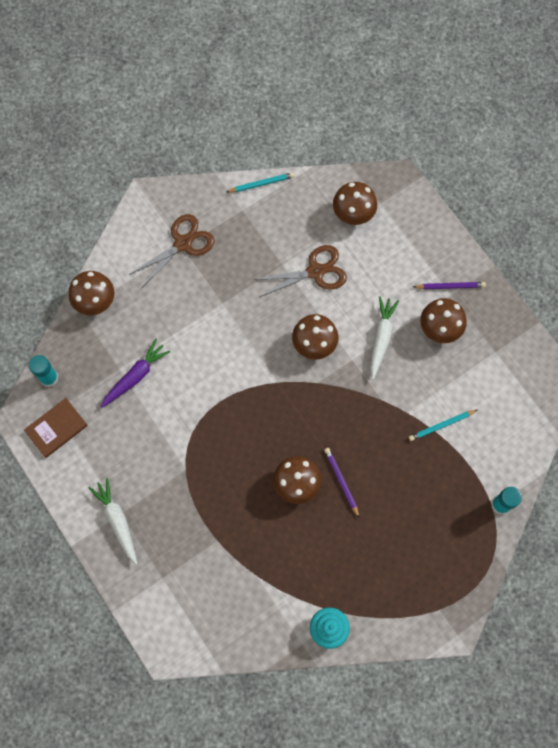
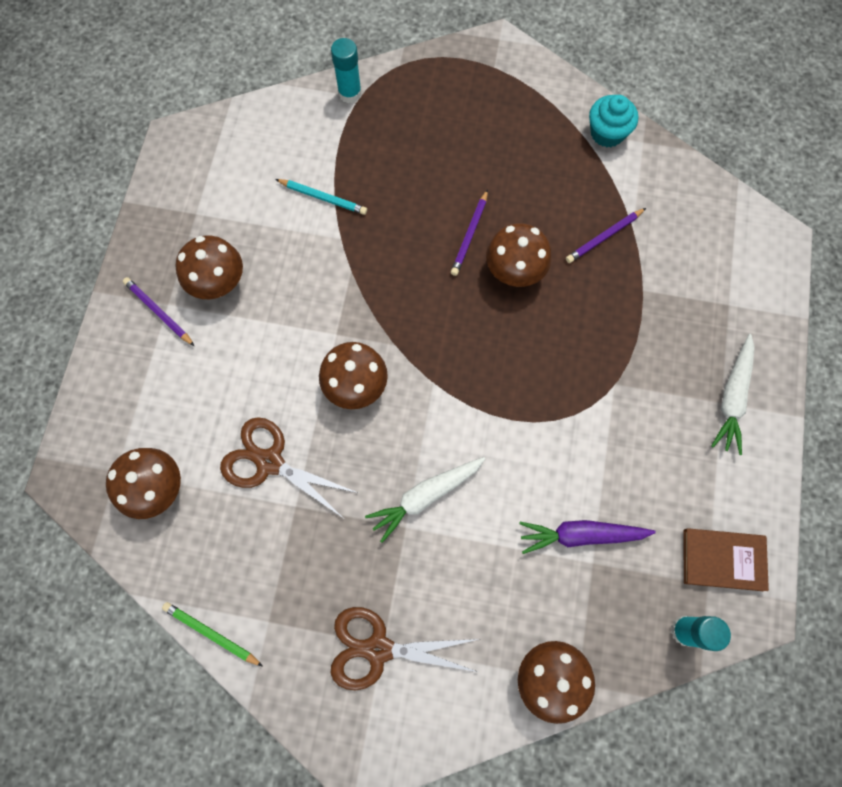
camera: 135 degrees left, 0 degrees up
(261, 184) = (211, 633): turquoise pencil -> green pencil
(267, 553) = (603, 237): none -> purple pencil
(381, 338) = (284, 327): white carrot -> white carrot (425, 496)

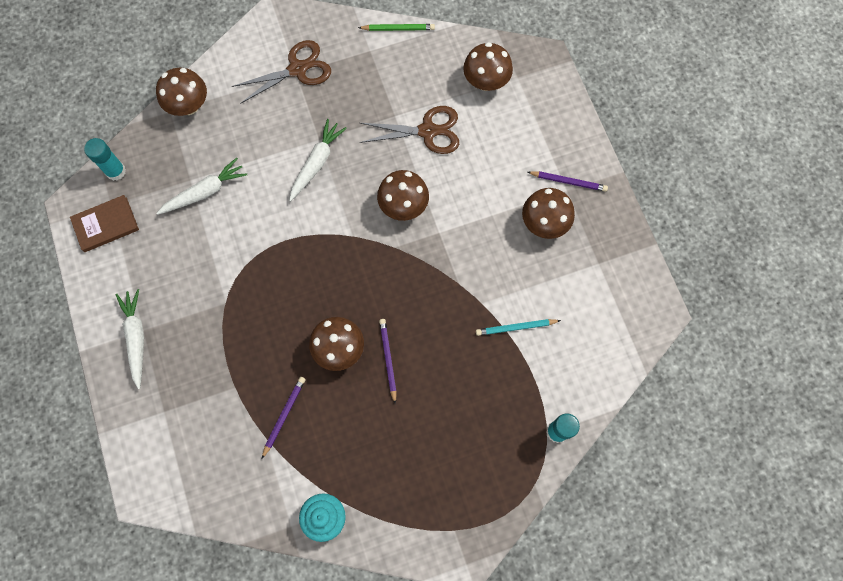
camera: 150 degrees right, 0 degrees up
(580, 535) = (205, 192): purple carrot -> white carrot

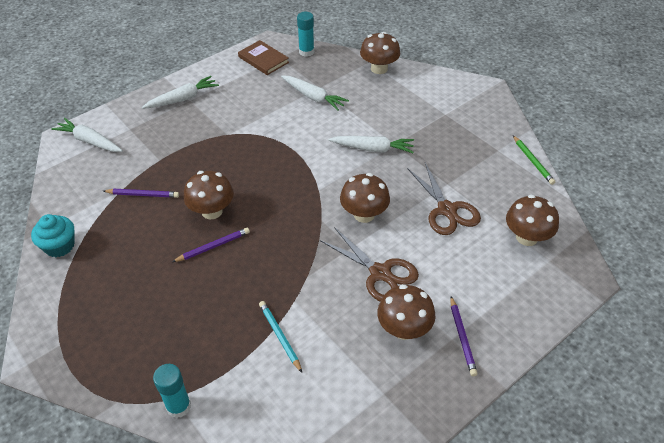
camera: 70 degrees right, 25 degrees down
(165, 463) = (89, 141): none -> white carrot
(297, 69) = (449, 114): brown scissors -> brown scissors (380, 273)

